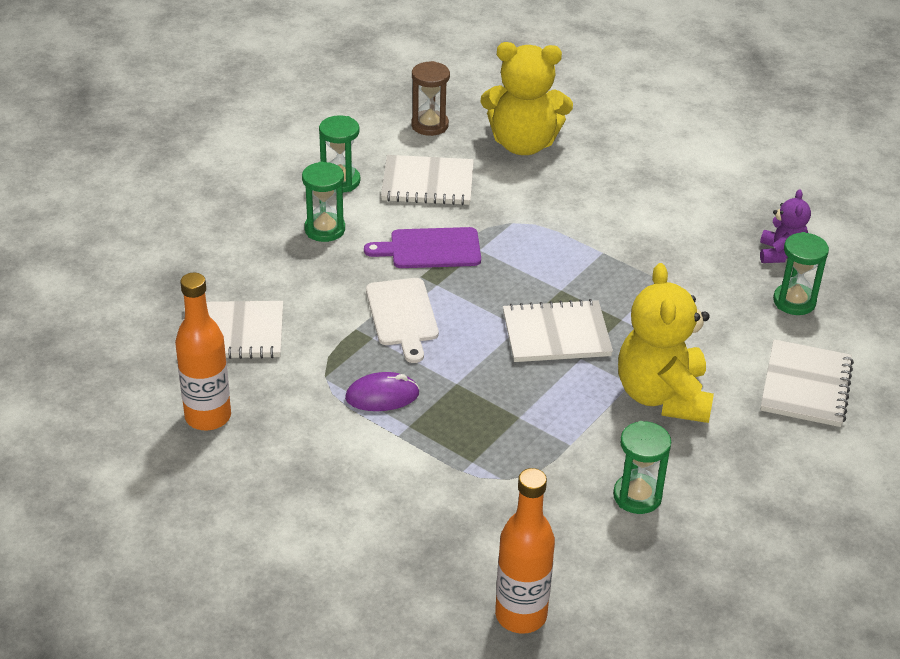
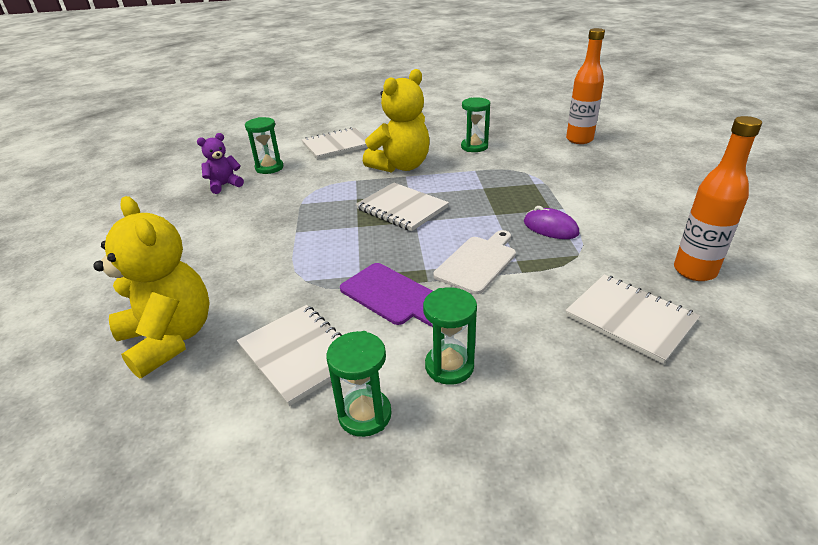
camera: 130 degrees left, 5 degrees down
(429, 125) = (182, 425): brown hourglass -> none

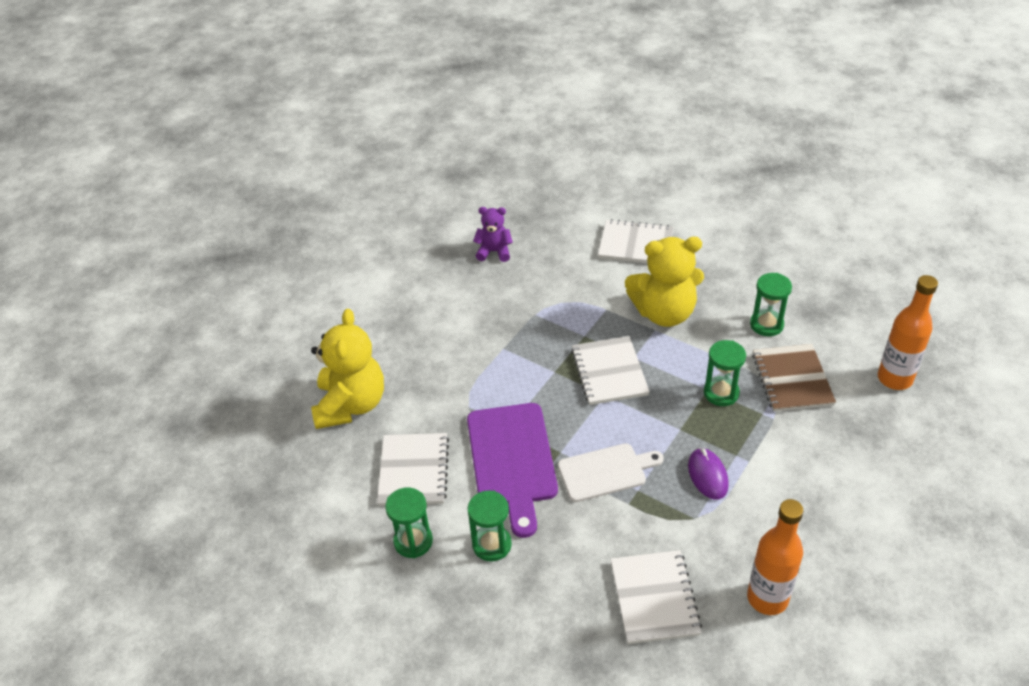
camera: 40 degrees right, 10 degrees up
(269, 168) = (548, 247): green hourglass -> green hourglass (721, 393)
(390, 295) = (512, 460): purple cutting board -> purple cutting board, size x1.53
(526, 162) = (792, 379): none -> brown notebook

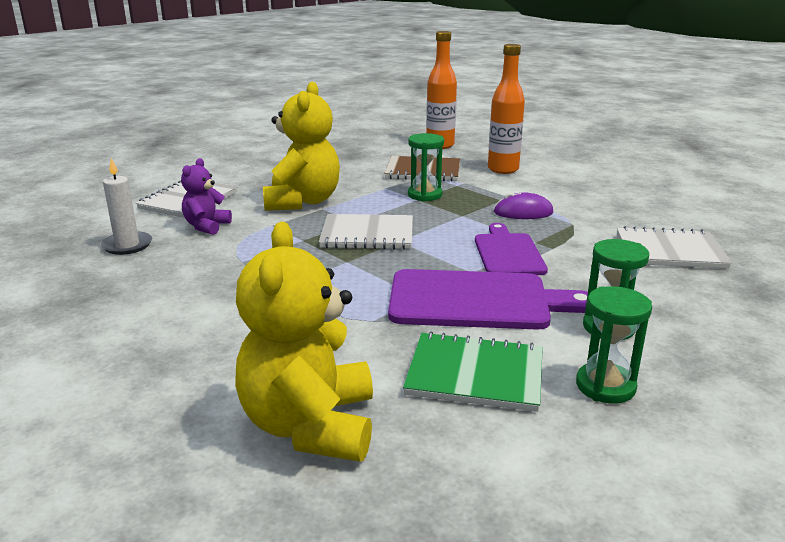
camera: 80 degrees left, 20 degrees down
(351, 405) = (310, 426): yellow teddy bear -> yellow teddy bear turned 105 degrees counterclockwise
(413, 471) = (475, 374): white notebook -> green notebook
(494, 252) = (97, 273): purple teddy bear -> purple teddy bear (206, 226)
(540, 247) = (127, 245): none -> white candle
(605, 472) = (508, 253): white cutting board -> purple cutting board
(766, 324) = (352, 170): green hourglass -> none
(767, 598) = (660, 210): orange bottle -> orange bottle (503, 169)

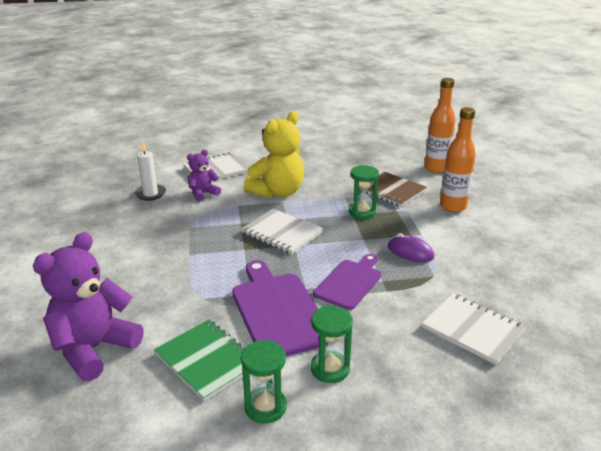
camera: 35 degrees right, 5 degrees up
(310, 426) = (94, 349): yellow teddy bear -> purple teddy bear
(477, 301) = (278, 311): purple cutting board -> purple cutting board turned 150 degrees counterclockwise

